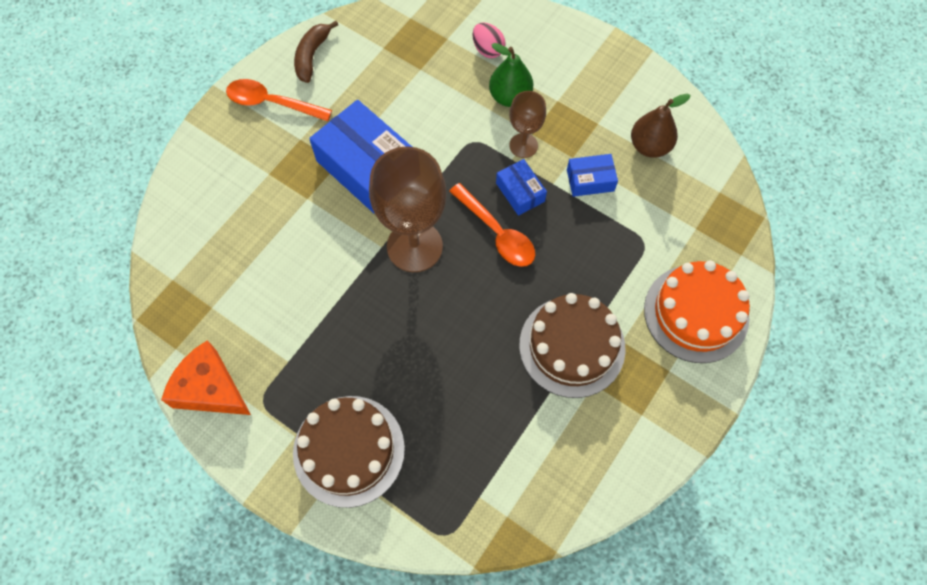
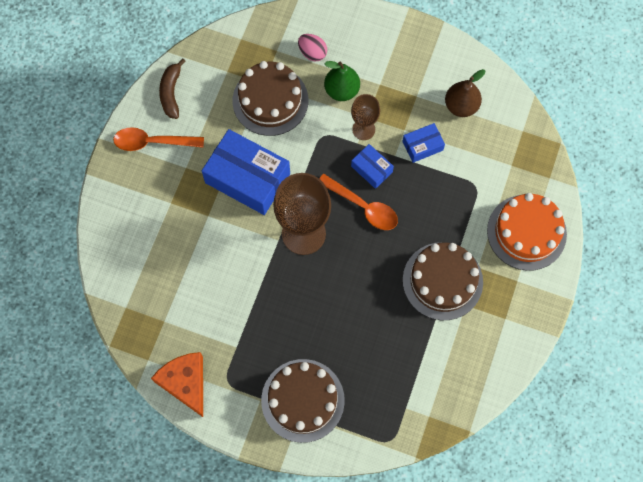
camera: 15 degrees left, 5 degrees up
(210, 389) = (185, 383): orange cheese -> orange cheese turned 45 degrees clockwise
(422, 89) = (270, 100): none -> brown cake

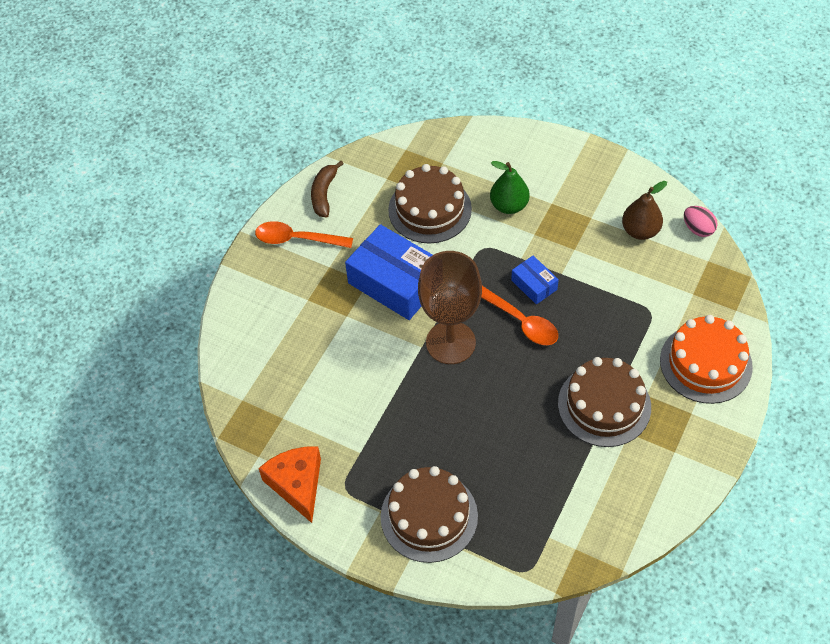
camera: 10 degrees right, 15 degrees down
(312, 53) = (481, 168): pink egg -> pink egg (698, 229)
(363, 129) = (529, 245): brown goblet -> none
(422, 146) = (593, 266): blue box -> none

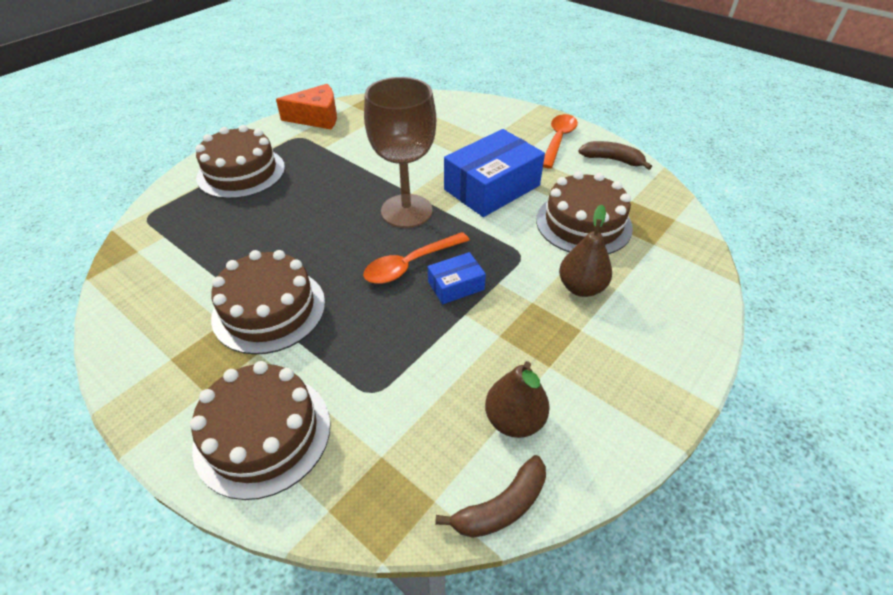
camera: 100 degrees right, 10 degrees down
(509, 205) = (581, 287): green pear -> brown pear
(698, 229) = (501, 506): pink egg -> brown banana
(705, 363) = (263, 433): orange cake -> brown cake

